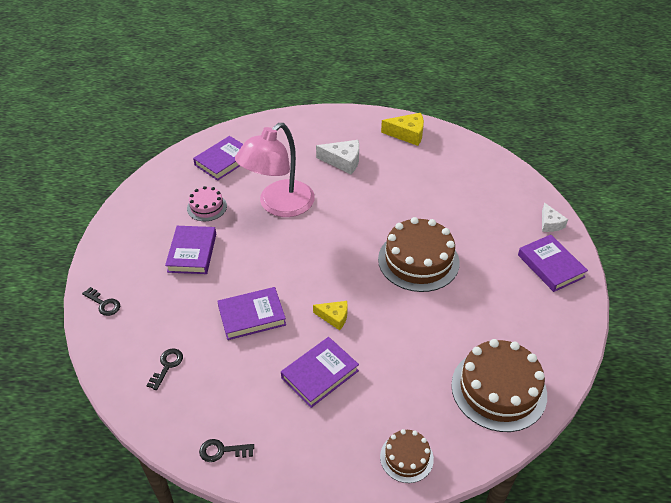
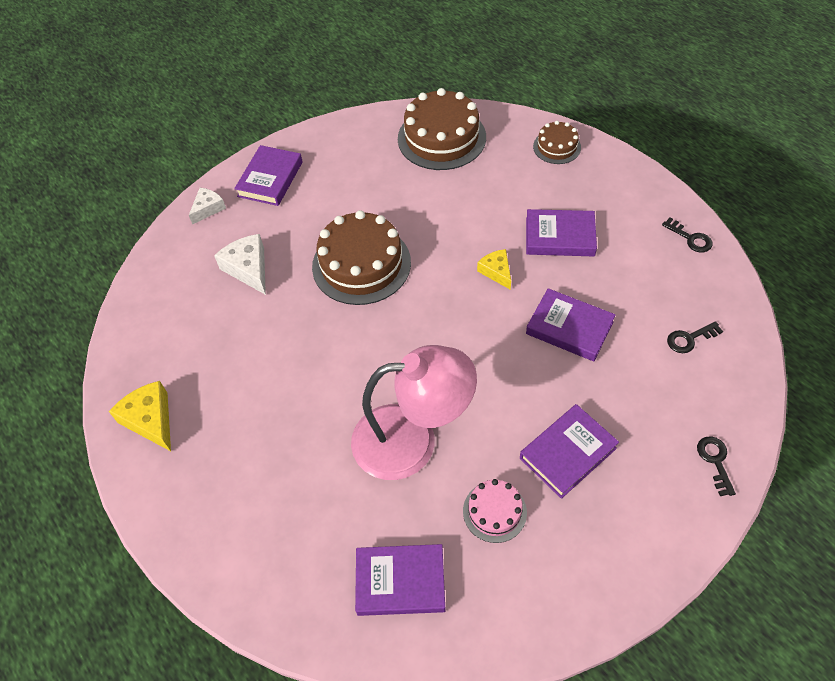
camera: 130 degrees left, 10 degrees up
(343, 161) = (269, 444): white cheese -> white cheese (248, 268)

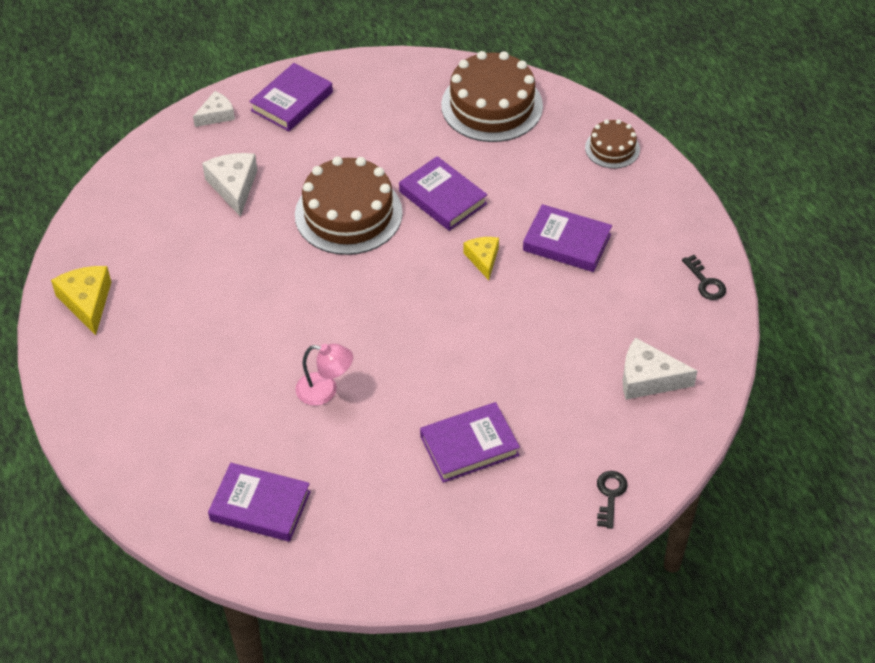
camera: 15 degrees right, 5 degrees down
(412, 440) = (325, 391): pink lamp -> pink lamp, size x0.48
(494, 511) = (374, 475): pink cake -> none
(569, 328) = (530, 334): purple book -> purple book (443, 198)
(689, 339) = (648, 379): black key -> white cheese

